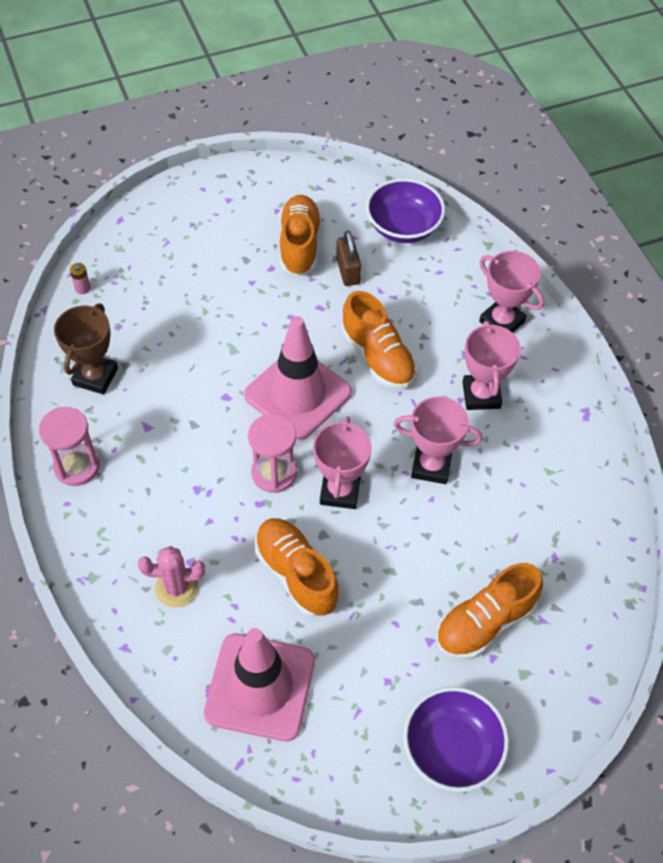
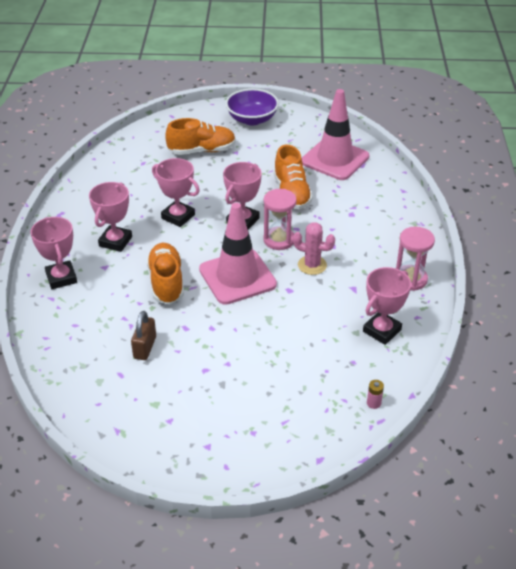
camera: 155 degrees left, 15 degrees down
(95, 377) = (382, 330): brown trophy -> pink trophy
(177, 588) = (364, 205): pink cactus -> pink cactus (312, 265)
(299, 245) = (169, 381): orange shoe -> none
(403, 227) = (73, 369): purple bowl -> none

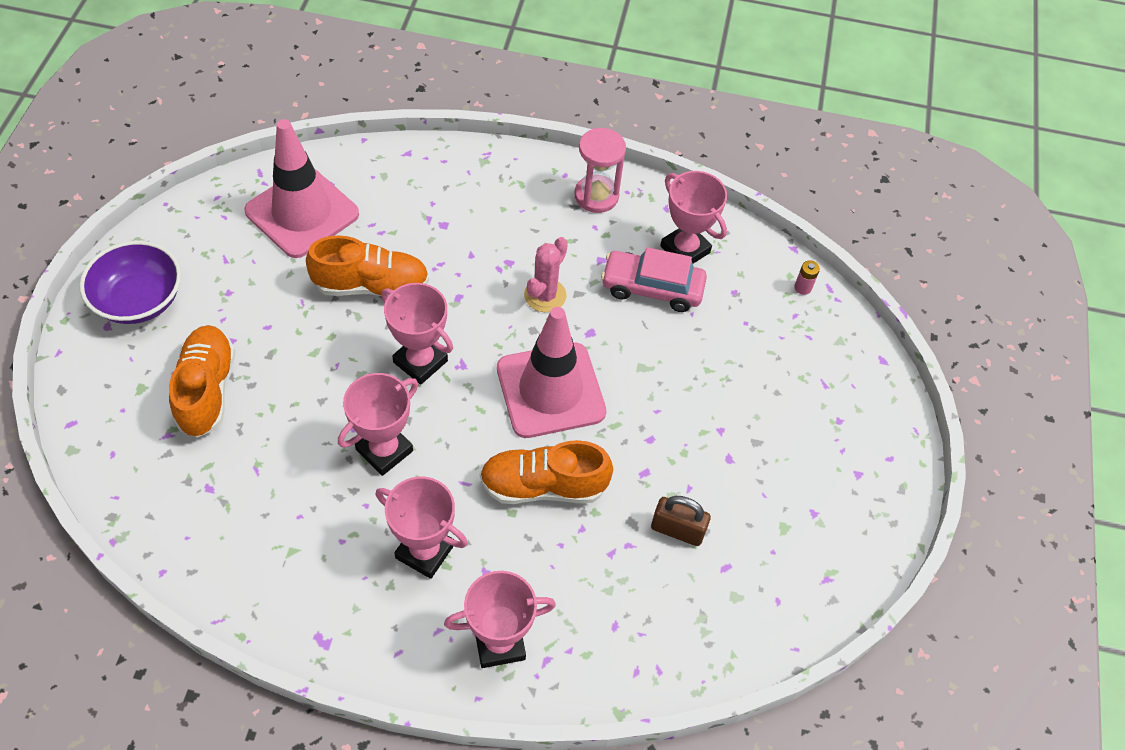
camera: 85 degrees left, 15 degrees up
(279, 240) = (479, 324): pink hourglass -> none
(339, 316) = (652, 288): none -> pink car

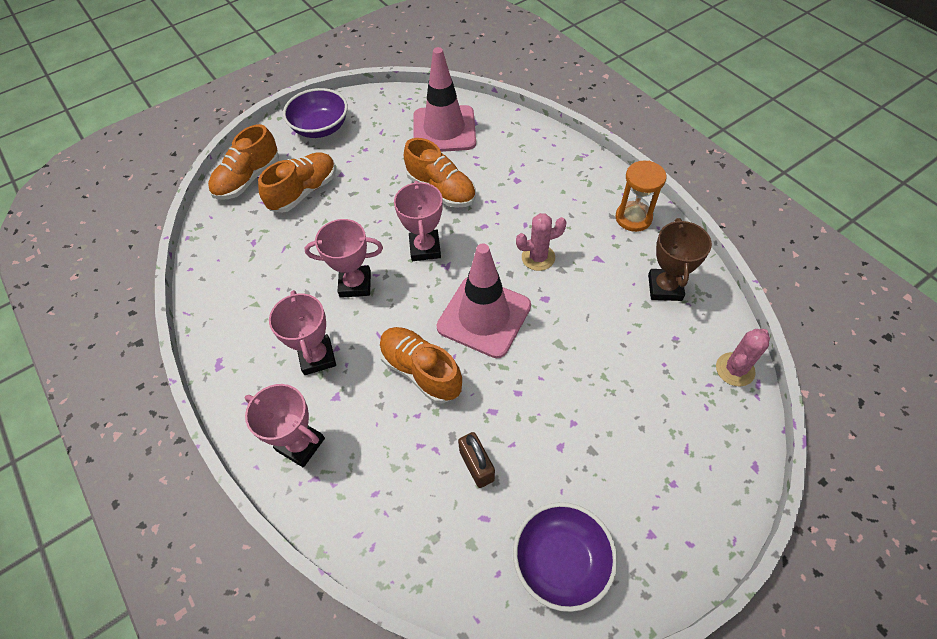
camera: 50 degrees right, 0 degrees up
(113, 421) = (248, 179): none -> orange shoe
(596, 196) = (633, 218): pink hourglass -> orange hourglass
(652, 288) = (616, 297): pink car -> none
(685, 249) = (664, 287): pink trophy -> brown trophy
(803, 287) = (735, 369): pink battery -> pink cactus
(814, 550) = (561, 561): none -> purple bowl

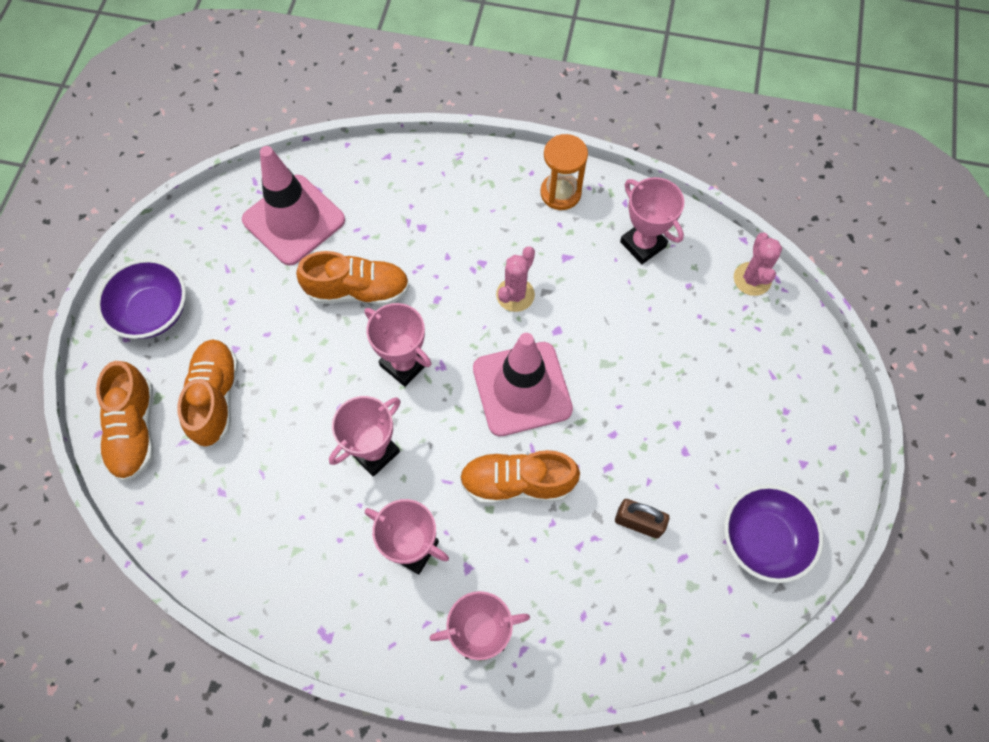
camera: 45 degrees left, 10 degrees up
(664, 287) = (643, 244): brown trophy -> pink trophy

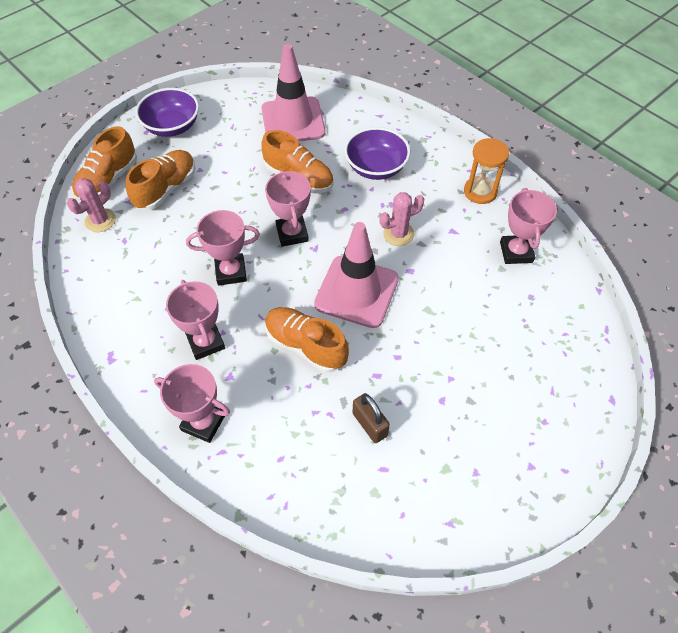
camera: 35 degrees right, 10 degrees down
(752, 279) = (585, 319): pink cactus -> pink cactus (100, 220)
(763, 539) = (456, 498): purple bowl -> purple bowl (376, 167)

